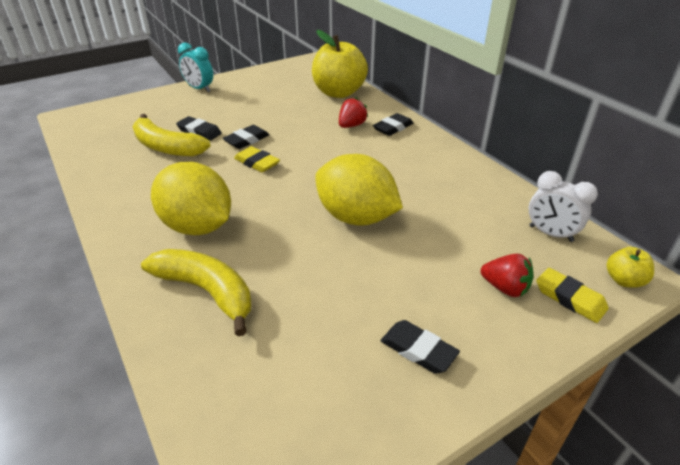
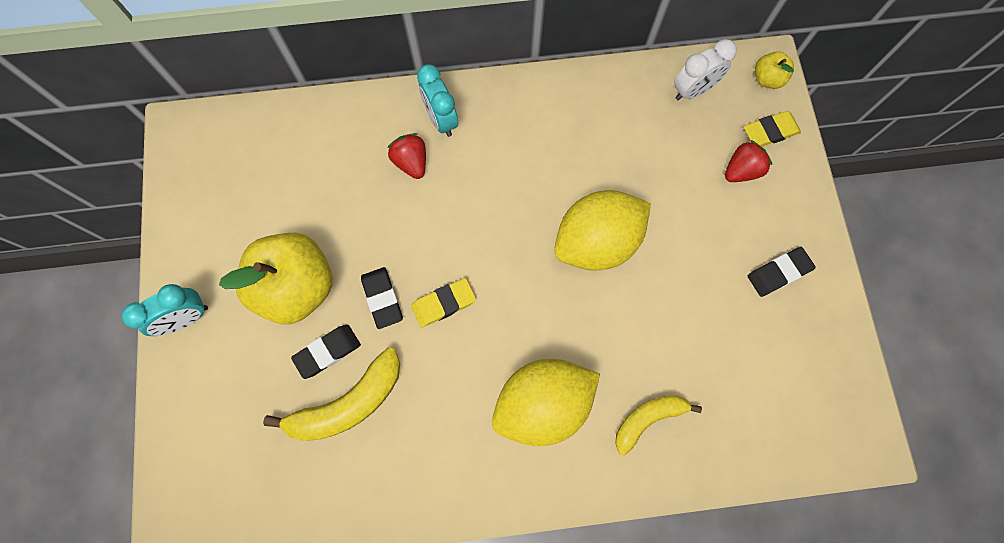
camera: 65 degrees left, 35 degrees up
(207, 291) = (648, 419): yellow banana -> yellow banana, size x0.65
(339, 93) = (312, 137): yellow apple -> yellow apple (297, 287)
(393, 128) = (441, 119): black eraser -> turquoise clock

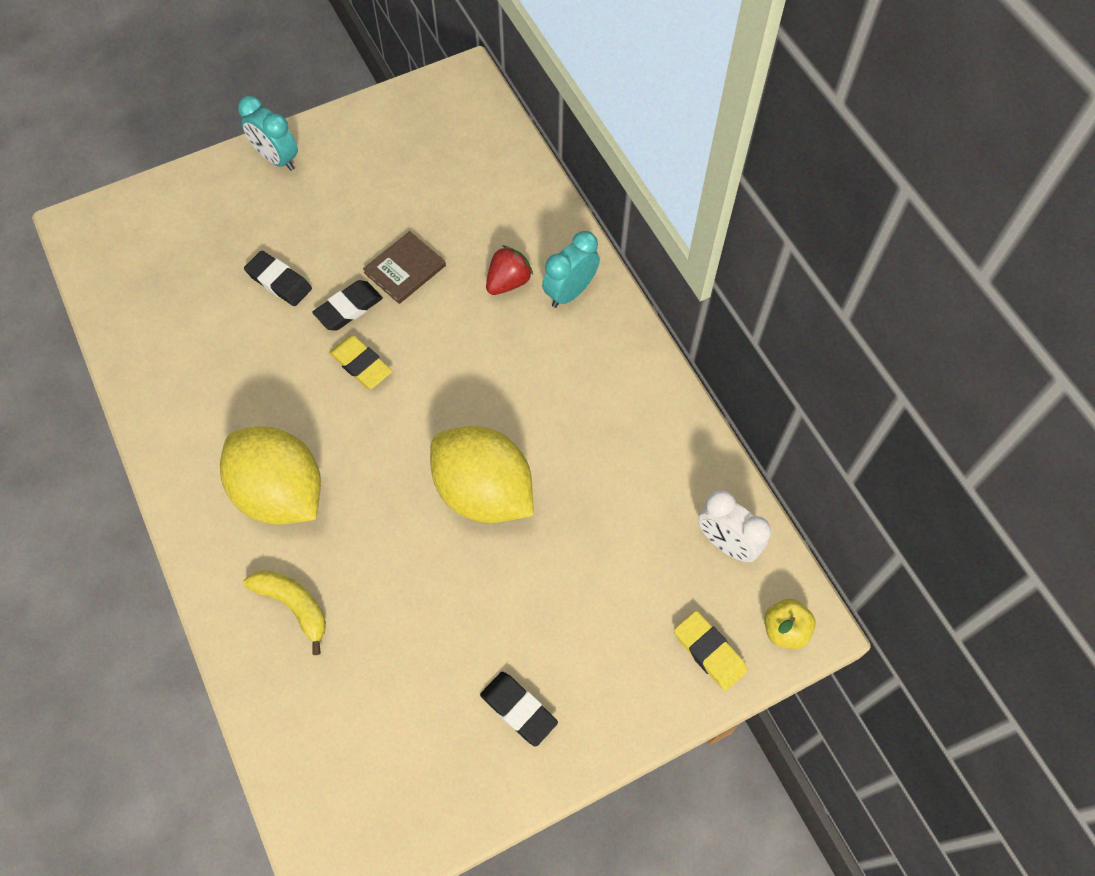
camera: 70 degrees right, 10 degrees down
(297, 287) = (336, 233): yellow apple -> none
(348, 403) = (233, 317): yellow banana -> none
(362, 240) = (405, 269): none -> brown book
(741, 171) = (639, 629): red strawberry -> none

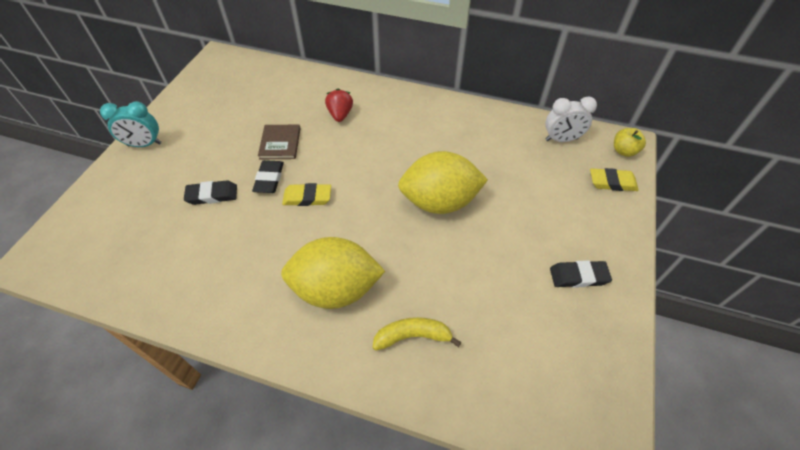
camera: 45 degrees left, 10 degrees down
(570, 292) = (374, 100): turquoise clock -> none

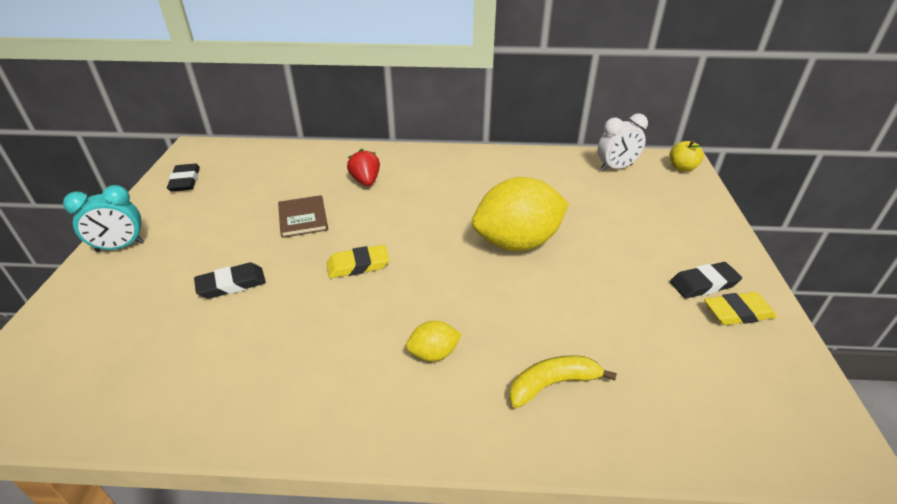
camera: 15 degrees left, 15 degrees down
(269, 179) = (302, 255): black eraser -> black eraser (185, 181)
(336, 289) = (433, 353): yellow lemon -> yellow lemon, size x0.44
(612, 182) = (687, 195): yellow eraser -> yellow eraser (737, 312)

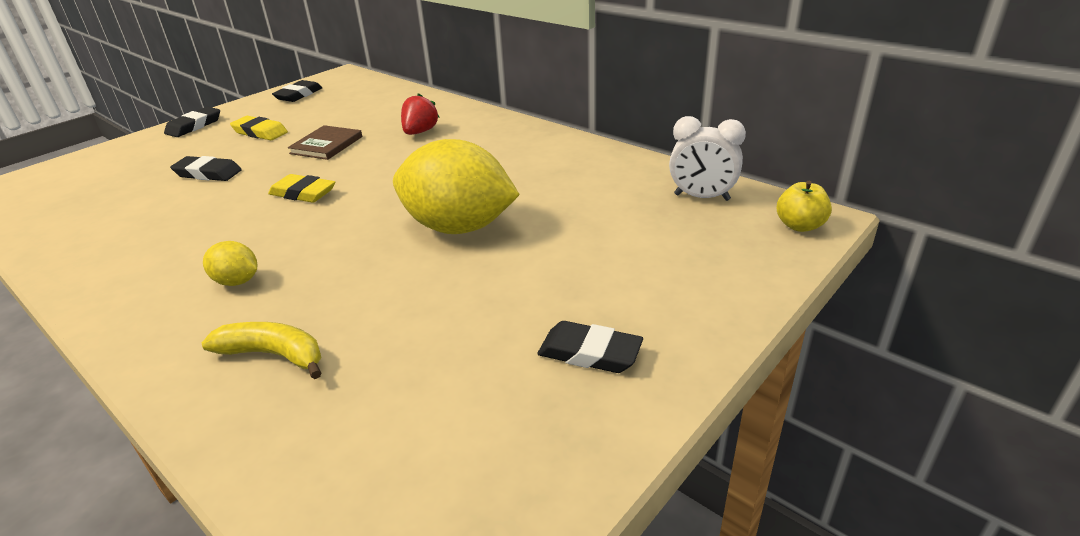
camera: 40 degrees right, 5 degrees down
(120, 247) = (194, 126): turquoise clock -> black eraser
(737, 312) = (577, 402): yellow eraser -> yellow eraser (260, 132)

